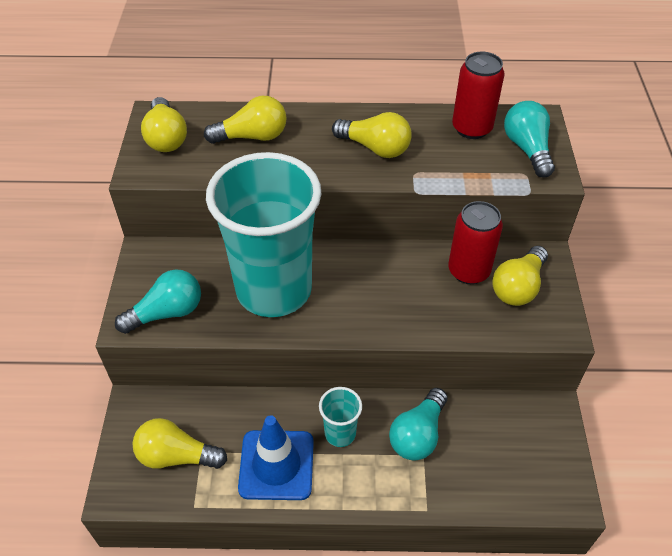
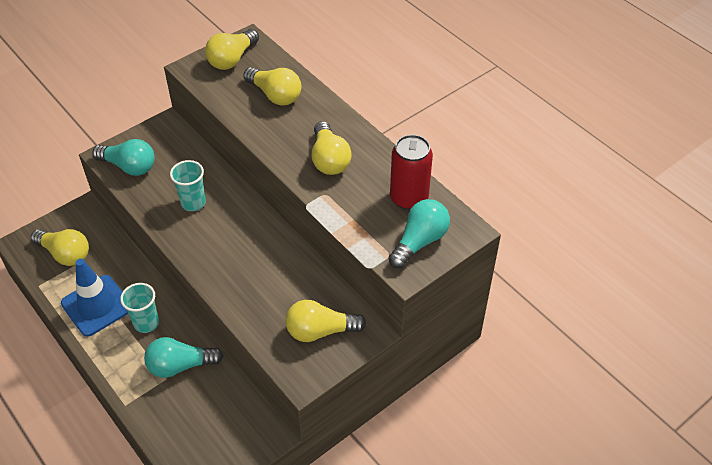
camera: 50 degrees right, 0 degrees up
(176, 456) = (65, 254): yellow light bulb -> yellow light bulb turned 150 degrees clockwise
(274, 290) = (193, 203): turquoise cup -> turquoise cup, size x0.40
(468, 271) = (308, 294): red can -> none

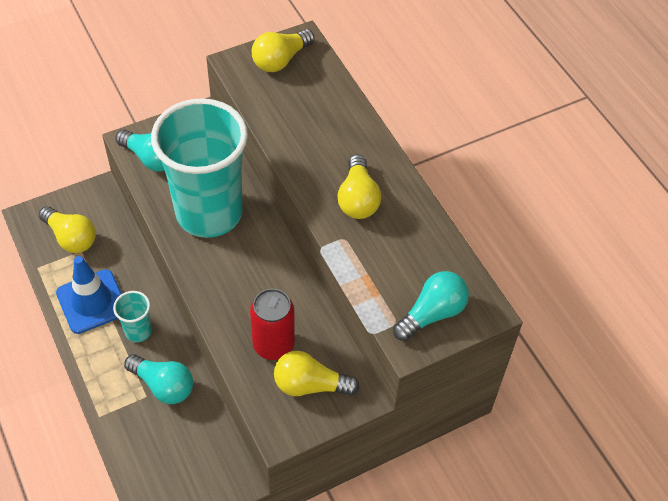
camera: 10 degrees right, 5 degrees up
(180, 365) = (163, 385): turquoise light bulb -> turquoise light bulb turned 150 degrees counterclockwise
(193, 203) = (209, 213): turquoise cup -> turquoise cup, size x2.49
(275, 95) = (317, 112): yellow light bulb -> none
(409, 198) = (433, 260): red can -> red can (273, 345)

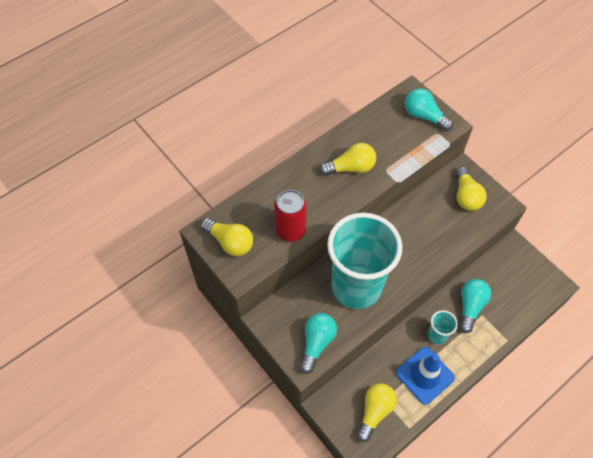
camera: 100 degrees left, 5 degrees up
(273, 345) = (446, 222): red can -> red can (290, 231)

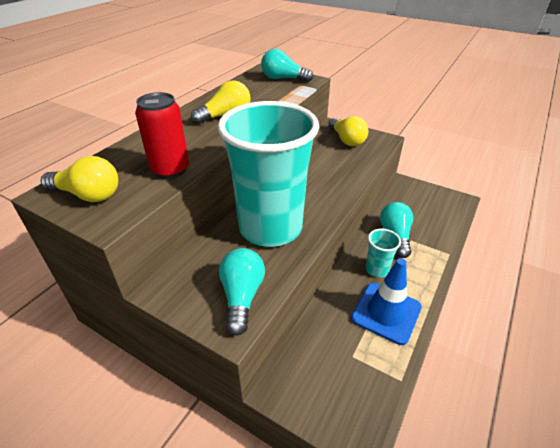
camera: 20 degrees left, 20 degrees down
(375, 411) = (348, 375): yellow light bulb -> none

